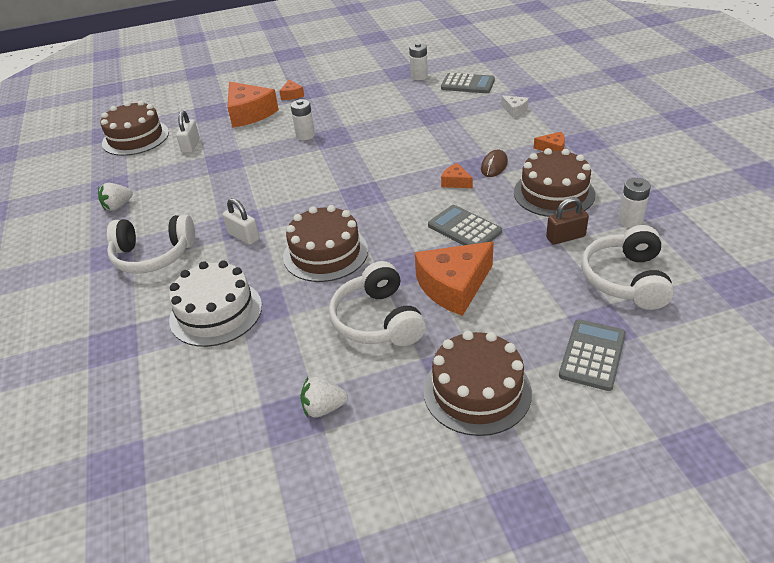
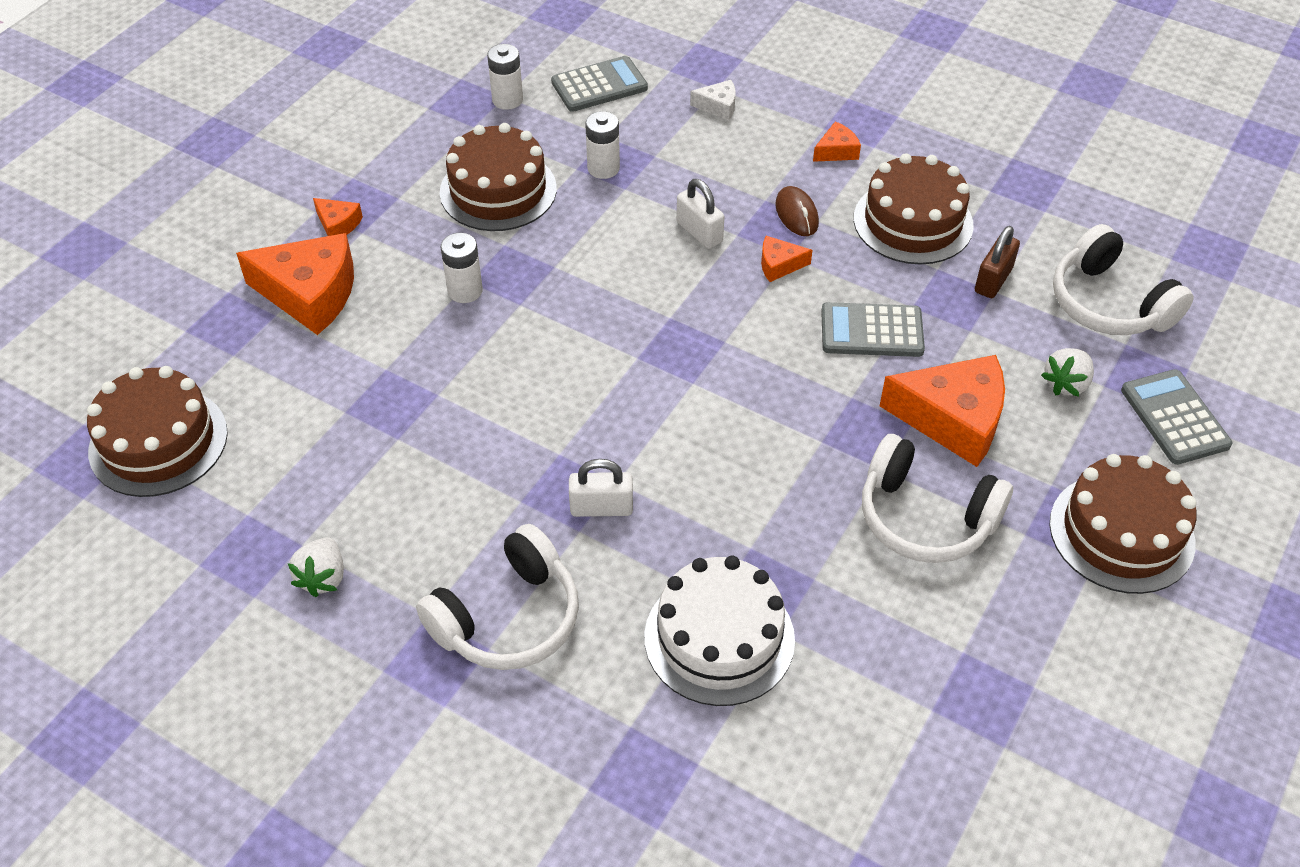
camera: 45 degrees left, 10 degrees up
(191, 145) = (290, 404): white padlock -> white padlock (699, 232)
(324, 408) = (1002, 663): white strawberry -> white strawberry (1066, 384)
(325, 253) = (748, 466): brown cake -> brown cake (498, 190)
(454, 286) = (953, 419): orange cheese -> orange cheese turned 90 degrees counterclockwise
(630, 221) = (1033, 219): white battery -> white battery (603, 168)

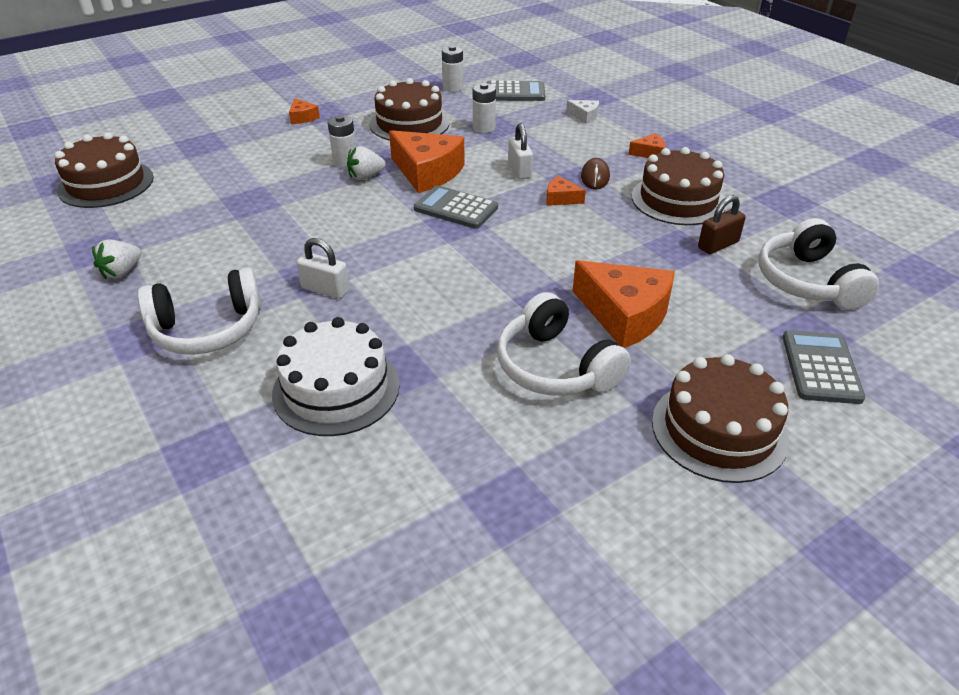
camera: 25 degrees right, 10 degrees down
(310, 294) = (256, 142): orange cheese -> orange cheese (427, 172)
(871, 331) = (600, 249): grey calculator -> grey calculator (456, 208)
(1066, 384) = (736, 319): white strawberry -> white strawberry (366, 177)

